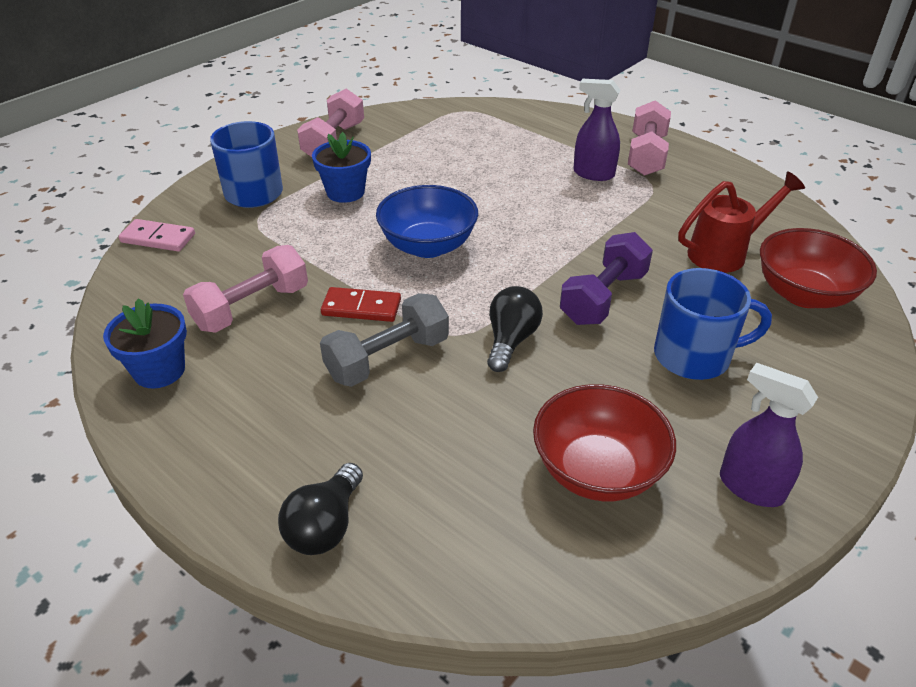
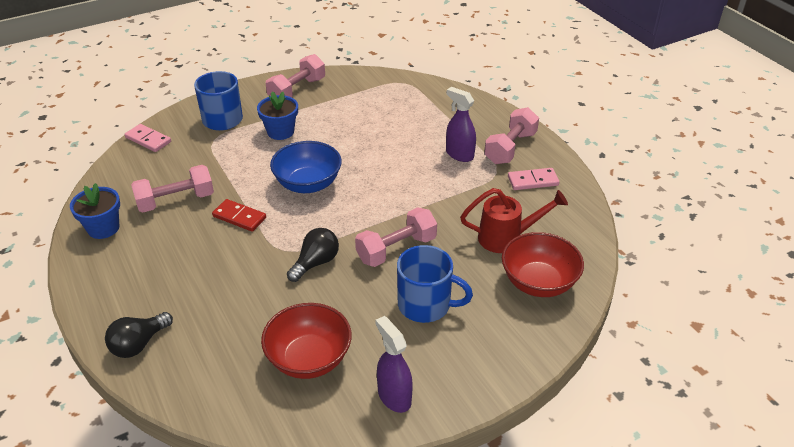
camera: 20 degrees right, 0 degrees up
(387, 358) = (234, 255): grey dumbbell -> none
(603, 298) = (396, 249): purple dumbbell -> pink dumbbell
(701, 185) = (533, 181): none -> pink domino

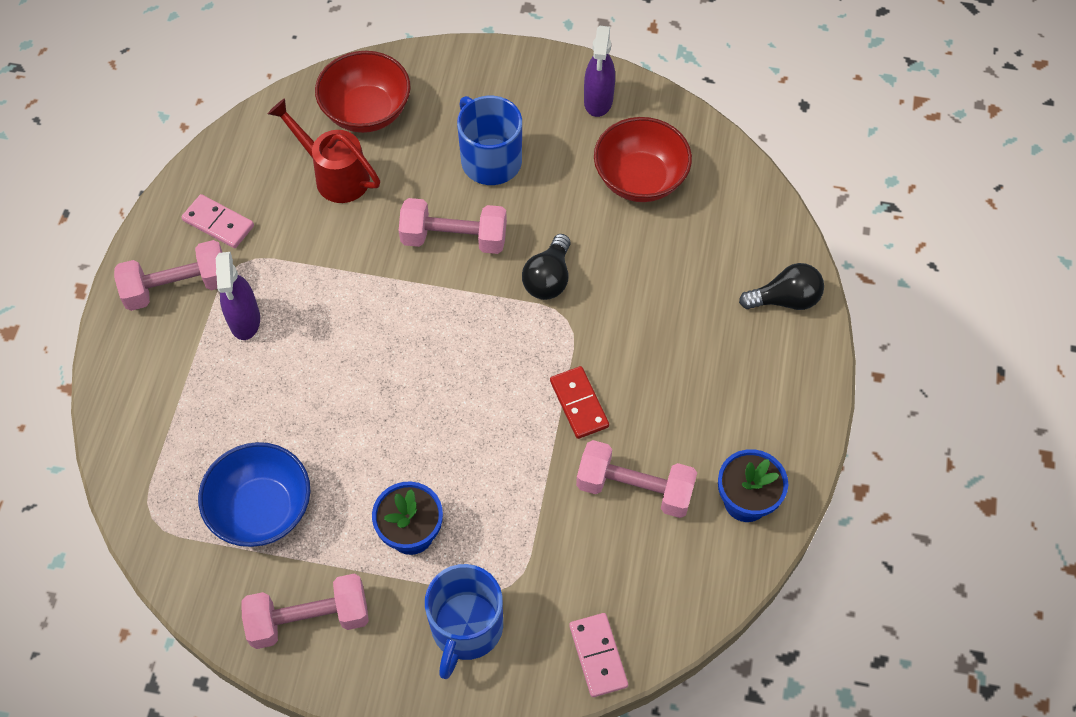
camera: 140 degrees left, 20 degrees up
(308, 184) = (460, 402): blue bowl -> blue bowl (262, 509)
(315, 263) = (548, 279): black light bulb -> black light bulb turned 60 degrees counterclockwise

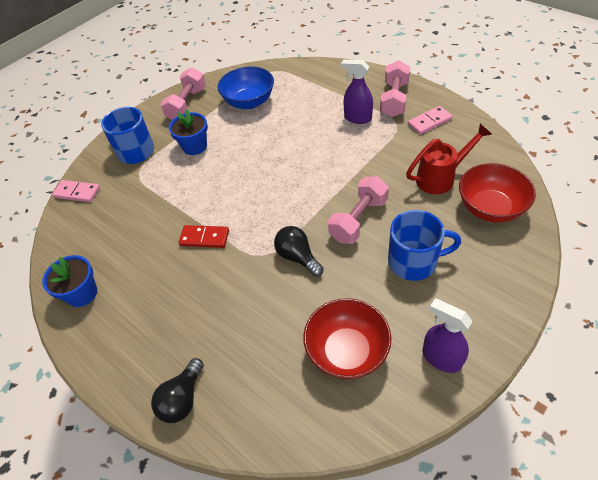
camera: 125 degrees right, 10 degrees down
(634, 488) = (137, 242): pink dumbbell -> none

